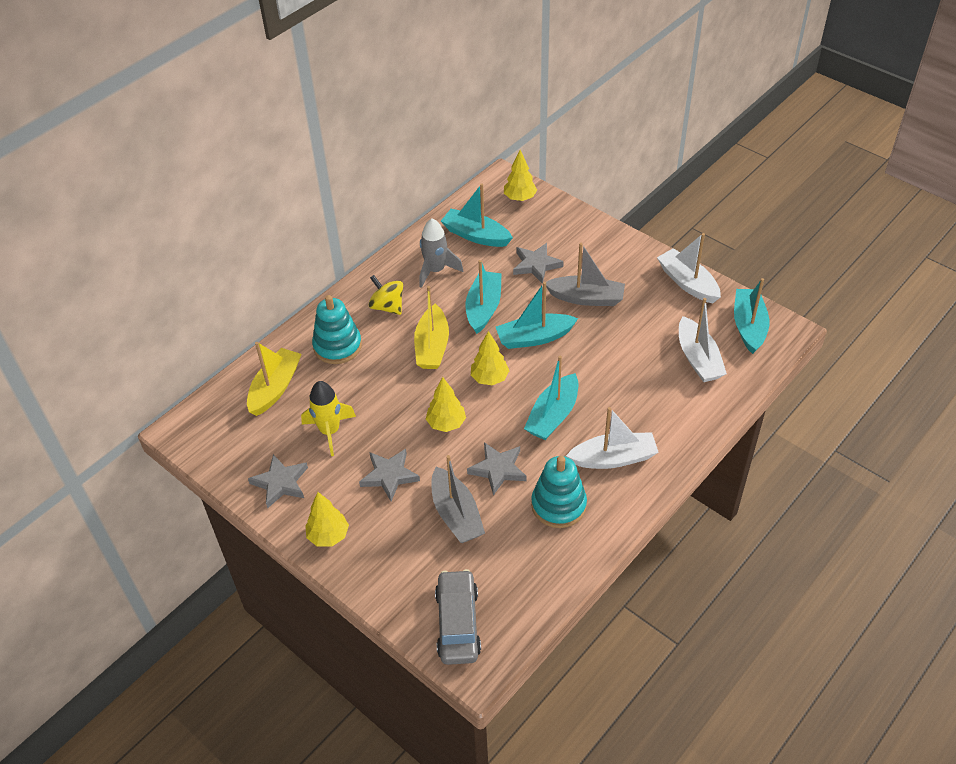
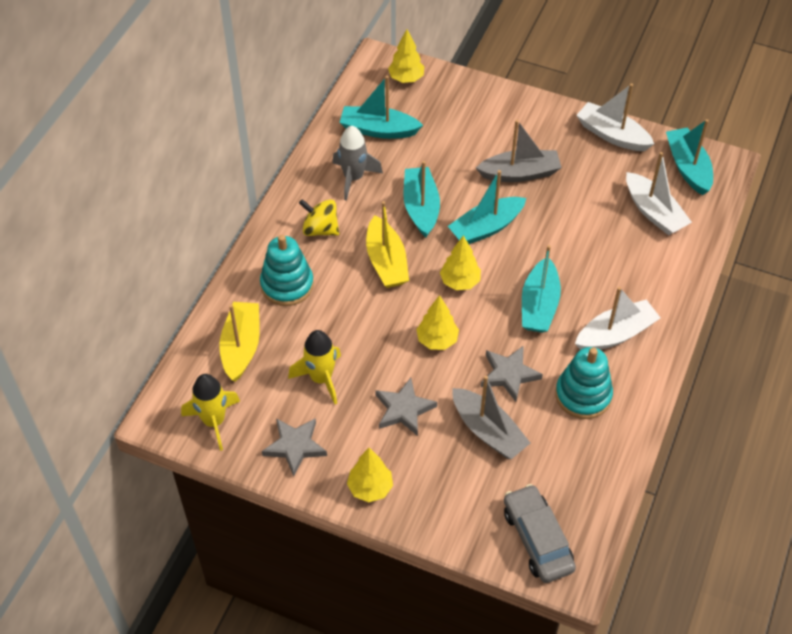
camera: 20 degrees left, 5 degrees up
(223, 444) = (214, 421): none -> yellow rocket
(536, 265) = (454, 149): grey star -> none

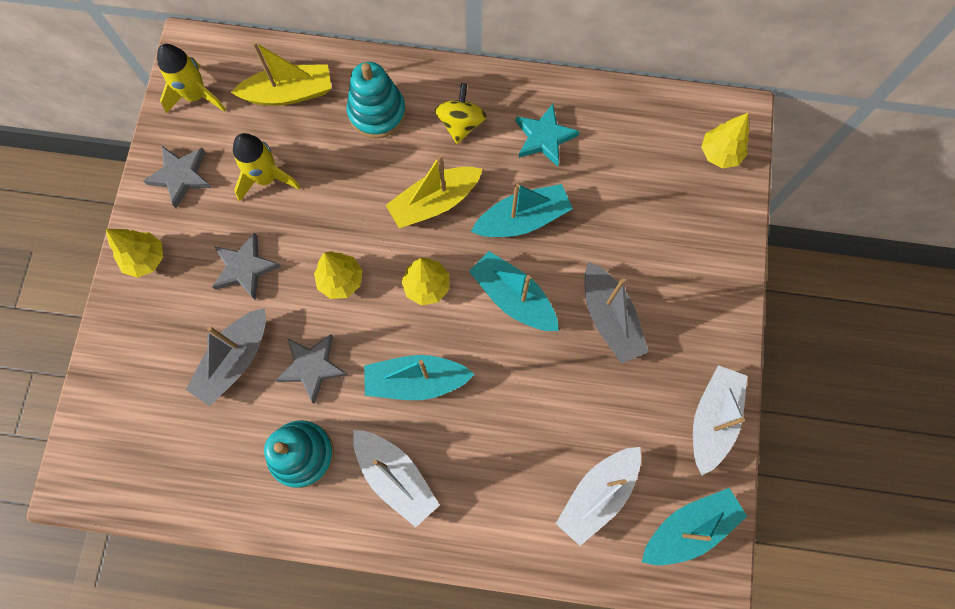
camera: 75 degrees right, 20 degrees up
(353, 178) = (544, 137): grey rocket -> turquoise star
(378, 130) = (626, 144): turquoise boat -> none
(537, 539) = (112, 439): grey car -> none

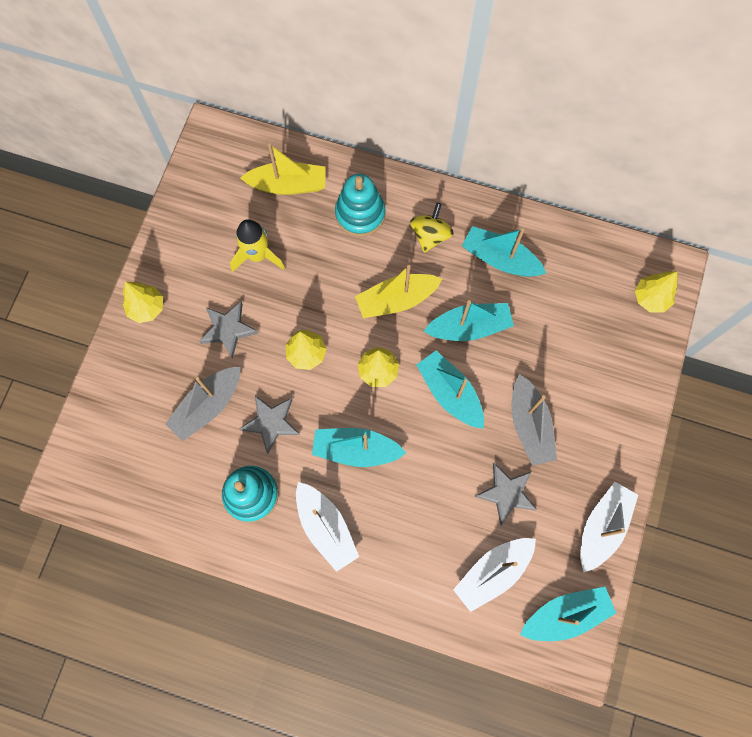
camera: 10 degrees right, 0 degrees up
(181, 176) = (186, 242): grey star -> grey star (506, 493)
(196, 96) = (209, 175): yellow rocket -> none
(544, 137) = (500, 259): turquoise star -> turquoise boat

